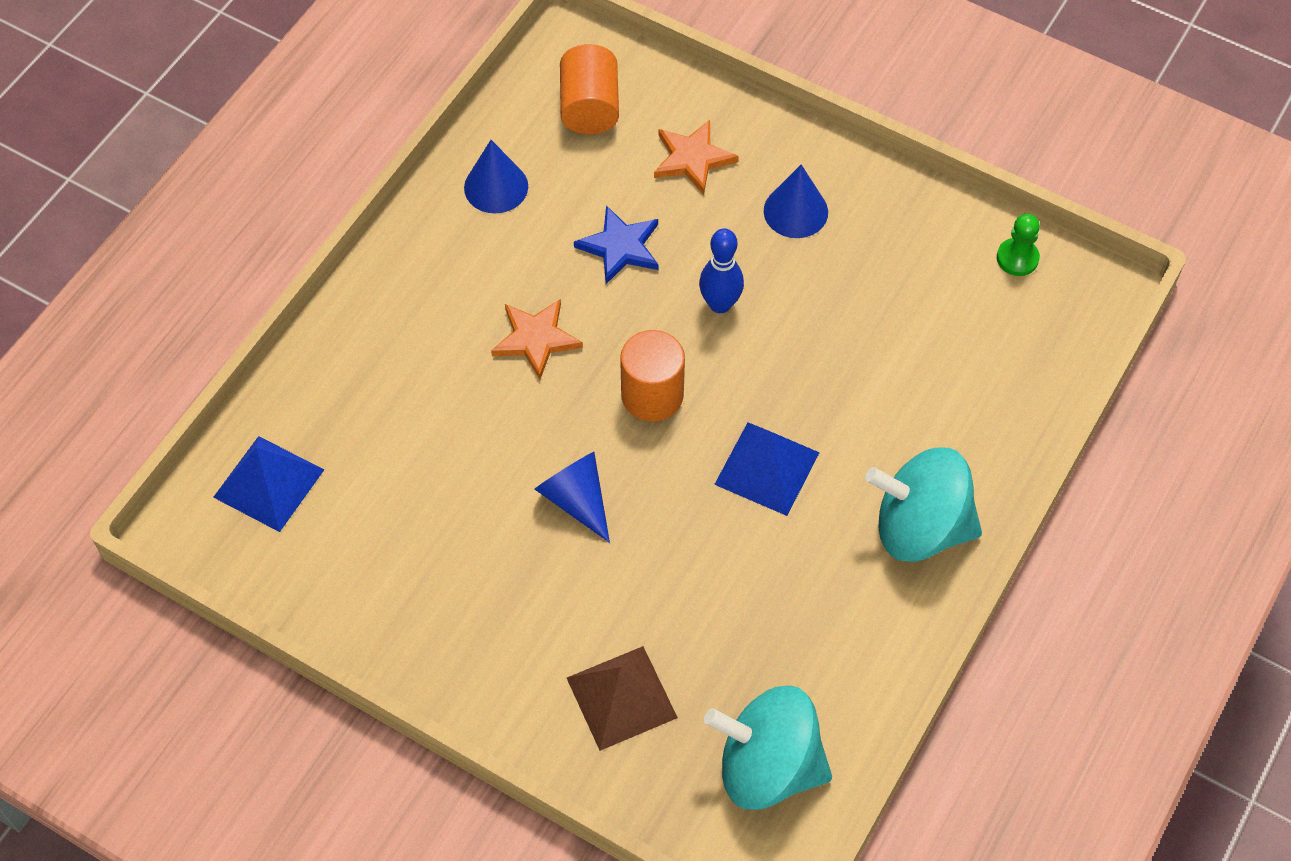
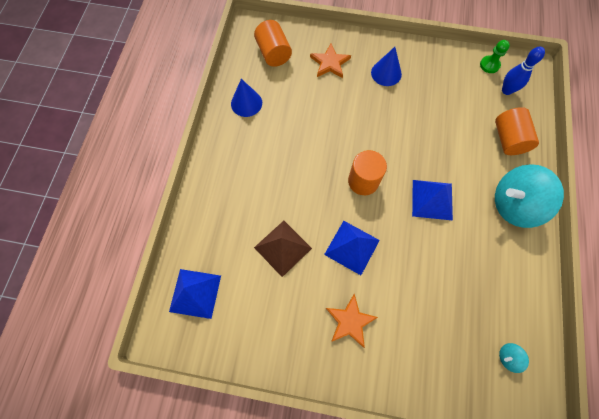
camera: 20 degrees left, 10 degrees up
(536, 339) = (297, 171): orange star -> orange star (350, 321)
(576, 500) = (352, 247): blue cone -> blue pyramid
(620, 247) = (316, 114): blue star -> none
(621, 697) = (421, 346): brown pyramid -> brown pyramid (282, 248)
(720, 304) = (373, 127): blue bowling pin -> blue bowling pin (506, 90)
(768, 766) = (508, 357): turquoise spinning top -> turquoise spinning top, size x0.40
(976, 409) = (508, 139): none -> orange cylinder

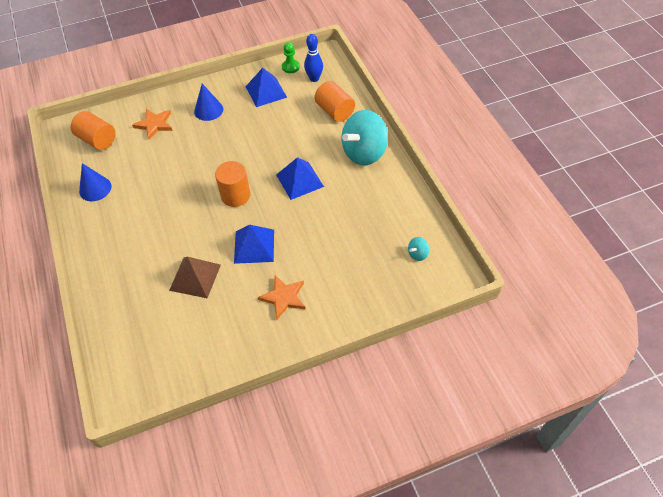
camera: 30 degrees left, 15 degrees down
(195, 293) = (136, 352): blue pyramid -> blue pyramid (266, 92)

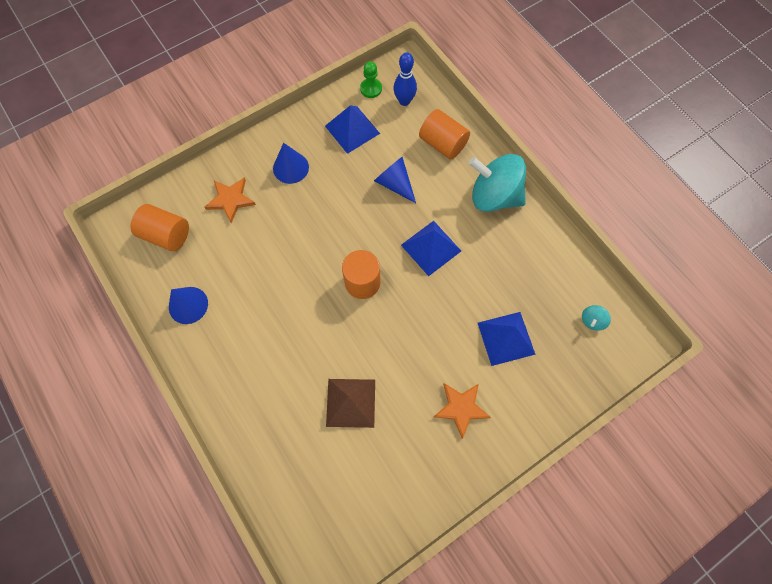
camera: 15 degrees left, 15 degrees up
(254, 246) = (406, 347): blue pyramid -> blue pyramid (506, 338)
(286, 132) = (394, 184): none -> blue cone
(364, 153) = (494, 196): turquoise spinning top -> turquoise spinning top turned 75 degrees clockwise

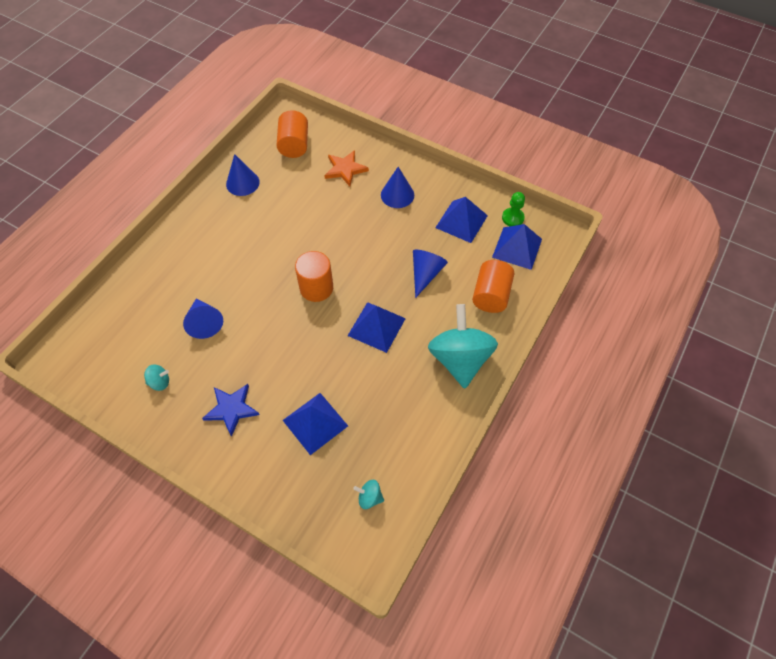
camera: 65 degrees right, 10 degrees down
(350, 403) = (204, 322): brown pyramid -> blue cone
(401, 469) = (160, 382): none -> turquoise spinning top
(404, 101) = (517, 248): blue bowling pin -> blue pyramid
(461, 408) = (231, 409): orange star -> blue star

